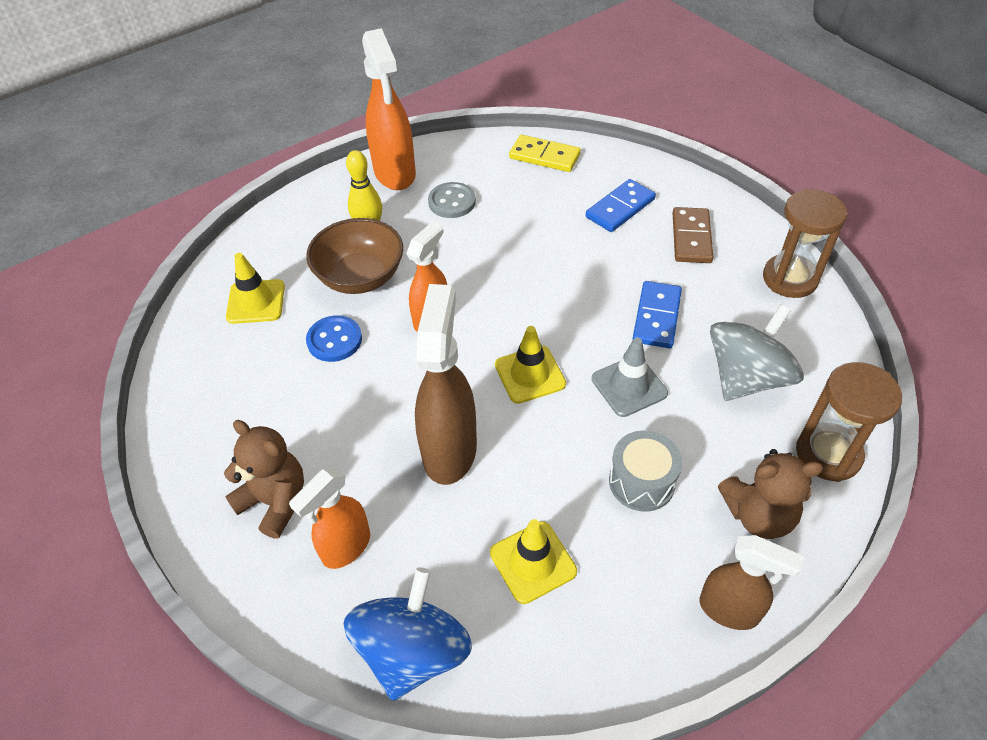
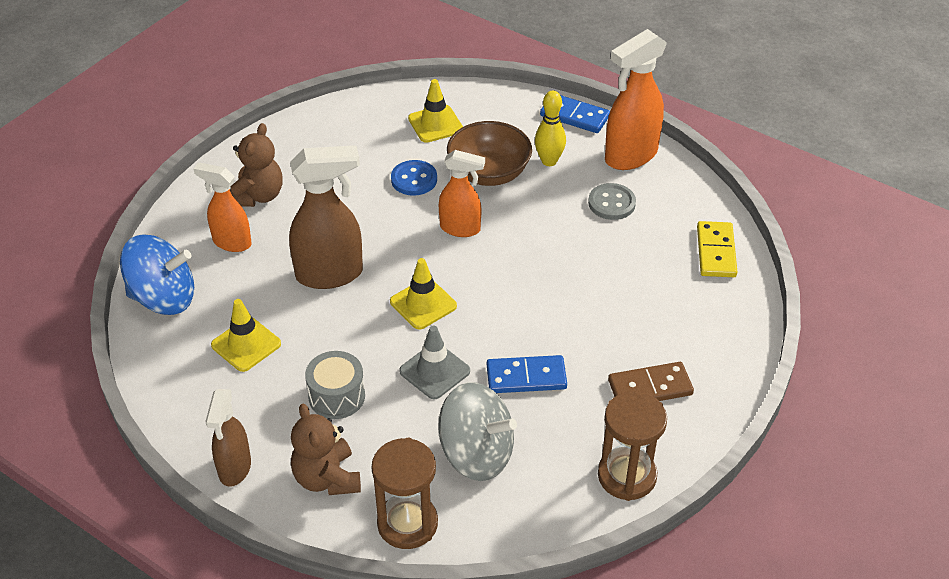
camera: 70 degrees right, 5 degrees down
(620, 208) = (666, 324): blue domino -> blue domino (574, 116)

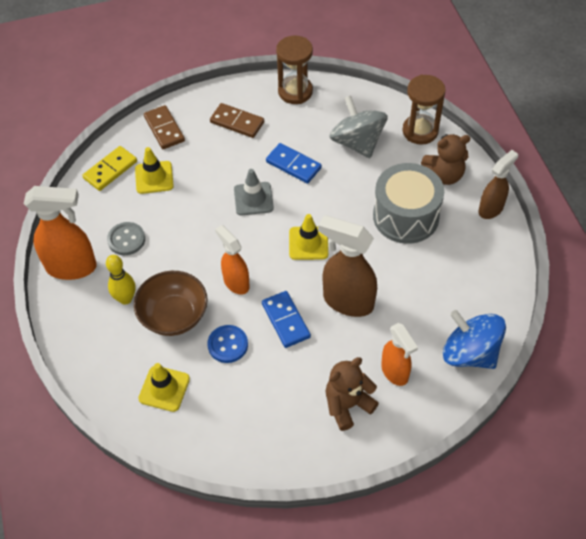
camera: 140 degrees left, 10 degrees up
(246, 344) = (436, 282): yellow traffic cone -> yellow traffic cone (154, 177)
(327, 478) = (444, 175): brown teddy bear -> brown teddy bear turned 60 degrees clockwise
(337, 396) = (406, 216): grey drum -> grey drum, size x1.71
(434, 371) = (339, 198): grey traffic cone -> grey traffic cone (253, 199)
(574, 116) = (64, 327): blue domino -> blue domino (285, 320)
(721, 327) = (164, 129): none -> brown domino

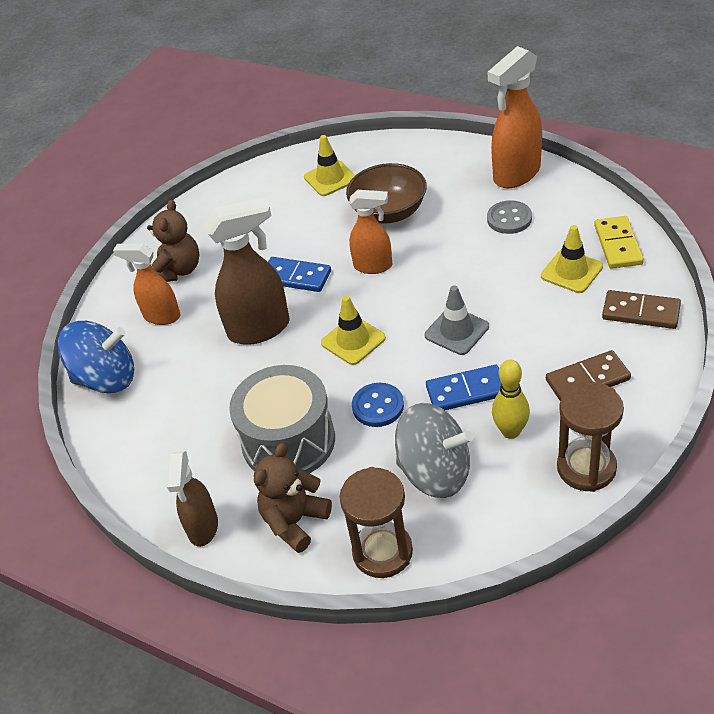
camera: 140 degrees right, 10 degrees down
(125, 299) = (442, 192): yellow bowling pin -> yellow bowling pin (511, 431)
(228, 345) = (320, 230): blue button -> blue button (378, 406)

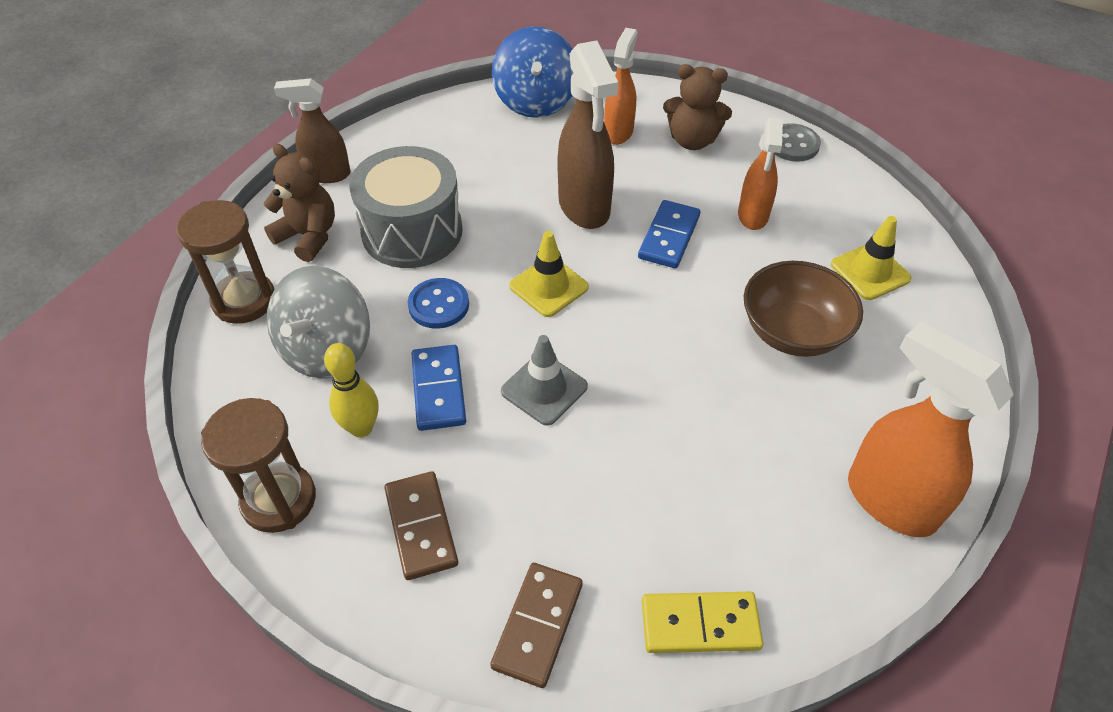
camera: 85 degrees right, 5 degrees up
(373, 266) = (681, 311): orange spray bottle -> orange spray bottle (753, 216)
(509, 219) = (773, 476): grey button -> grey button (793, 144)
(571, 271) = (643, 544): yellow traffic cone -> none

